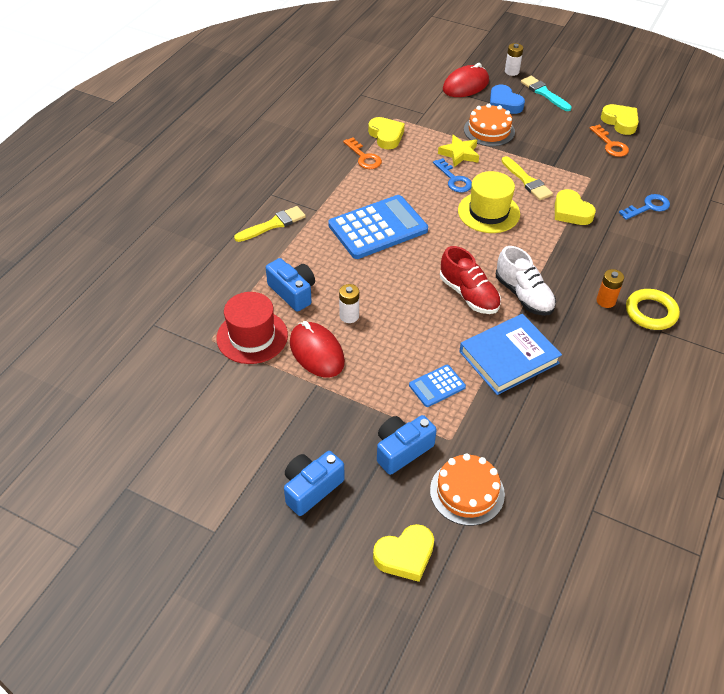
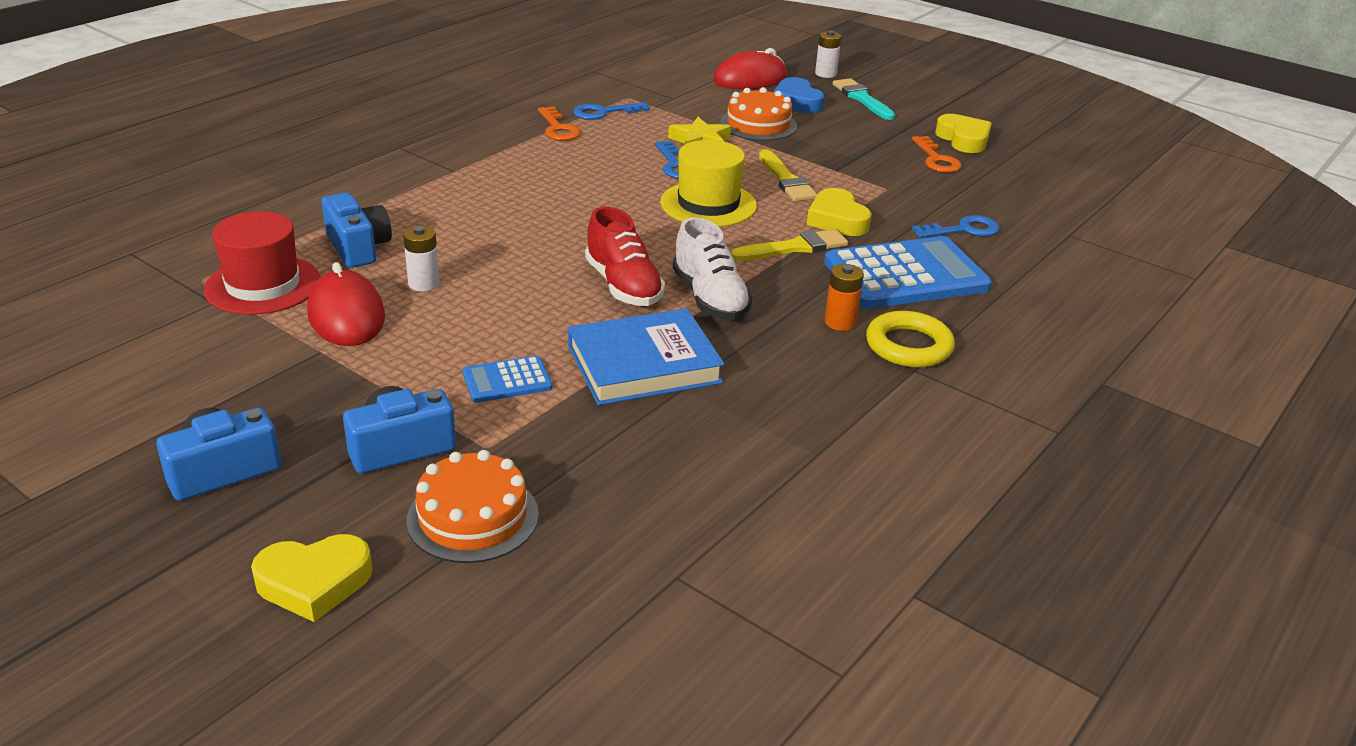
camera: 10 degrees right, 15 degrees down
(273, 224) = (380, 176): yellow brush -> yellow brush (794, 247)
(378, 228) = (531, 199): blue calculator -> blue calculator (906, 275)
(386, 136) = (604, 112): yellow heart -> blue key

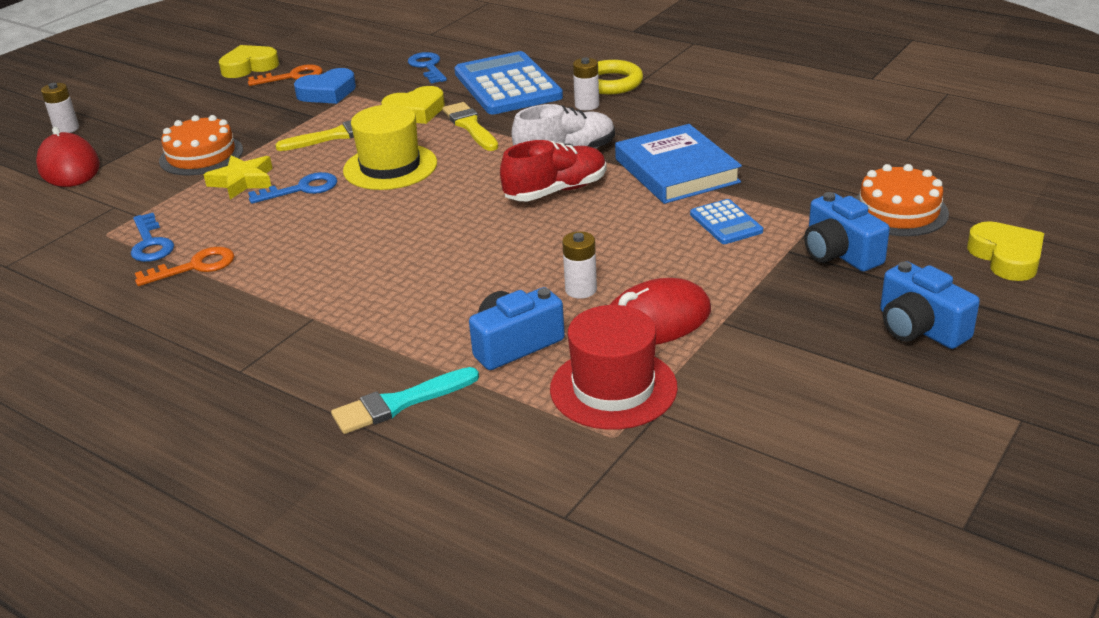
camera: 90 degrees left, 0 degrees up
(796, 102) = (144, 140): blue heart -> blue heart (327, 93)
(840, 322) = (587, 105): orange battery -> white battery
(862, 99) = (142, 109): turquoise brush -> turquoise brush (399, 403)

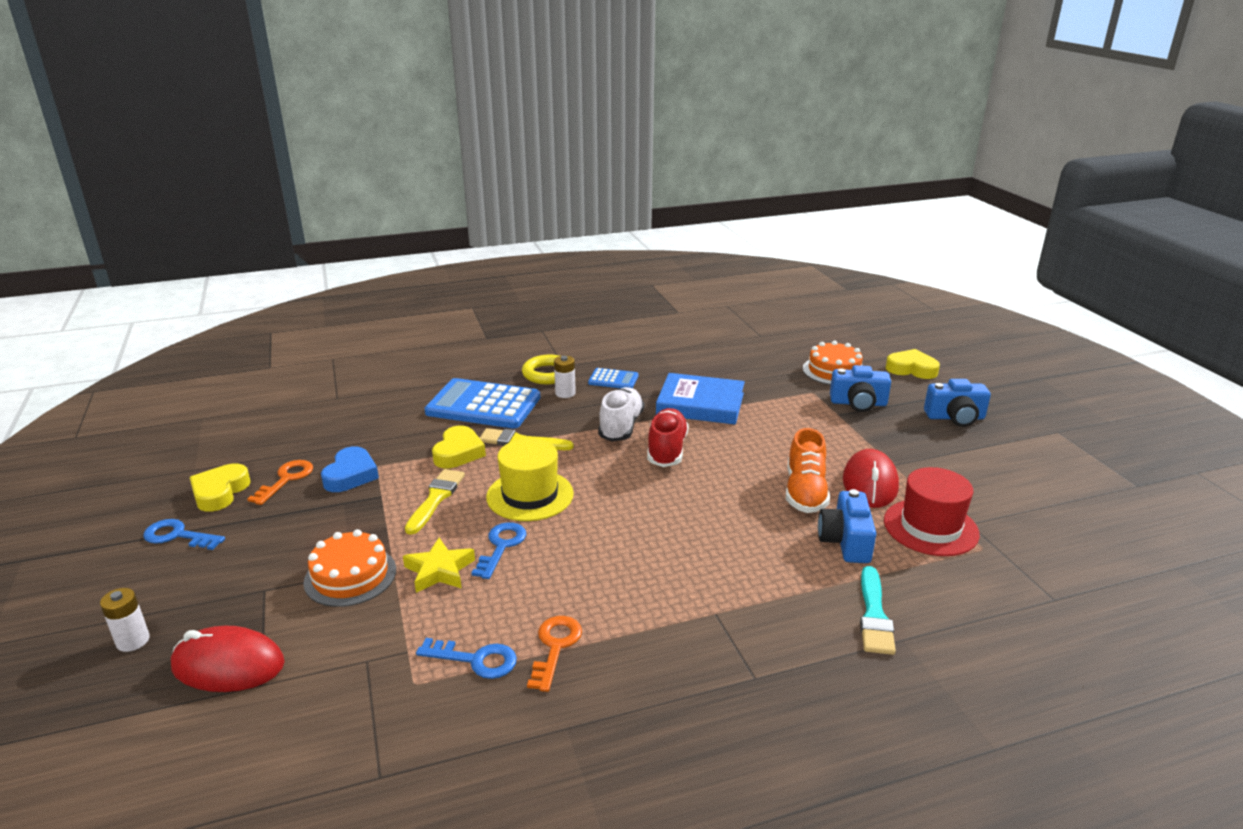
camera: 55 degrees left, 5 degrees down
(428, 67) = (392, 420): blue key -> blue key (178, 536)
(581, 290) = (805, 492): white battery -> orange shoe
(726, 223) = (784, 417): blue calculator -> blue calculator (613, 379)

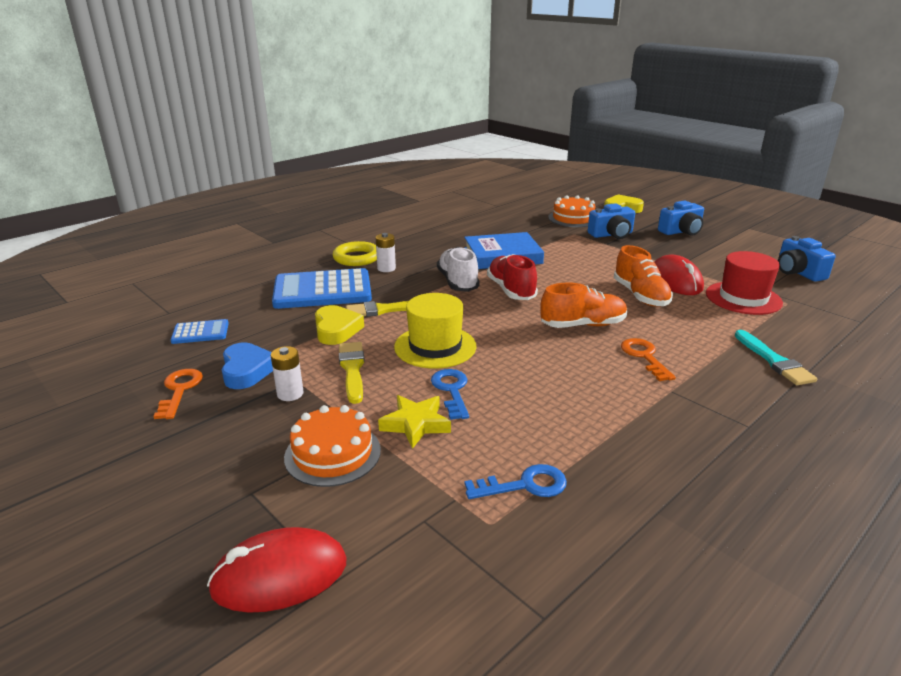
camera: 25 degrees left, 0 degrees up
(133, 641) = (136, 592): white battery -> white battery (290, 394)
(178, 536) = (97, 472): blue key -> none
(220, 492) = (111, 419): yellow heart -> none
(555, 647) = (580, 453): orange key -> orange key (644, 356)
(613, 379) = (416, 252): blue calculator -> blue calculator (200, 332)
(701, 511) = (583, 325): none -> orange shoe
(845, 541) = (702, 320): blue camera -> blue camera (798, 272)

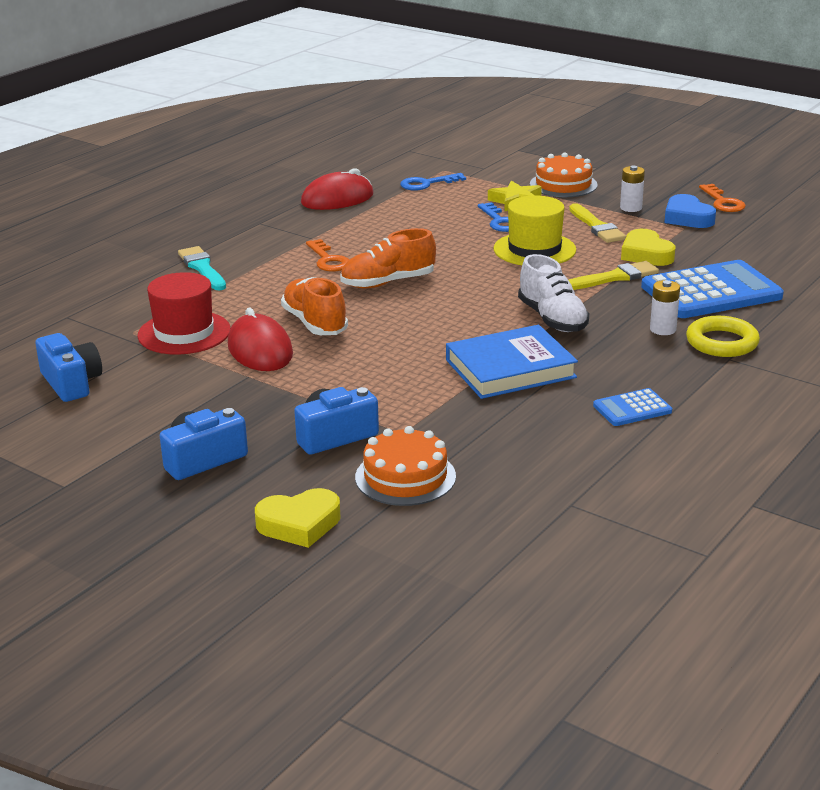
camera: 170 degrees right, 0 degrees up
(200, 332) = (778, 239): blue calculator -> blue calculator (632, 408)
(279, 575) = (548, 148): red mouse -> red mouse (337, 199)
(511, 290) = (479, 314): red shoe -> none

